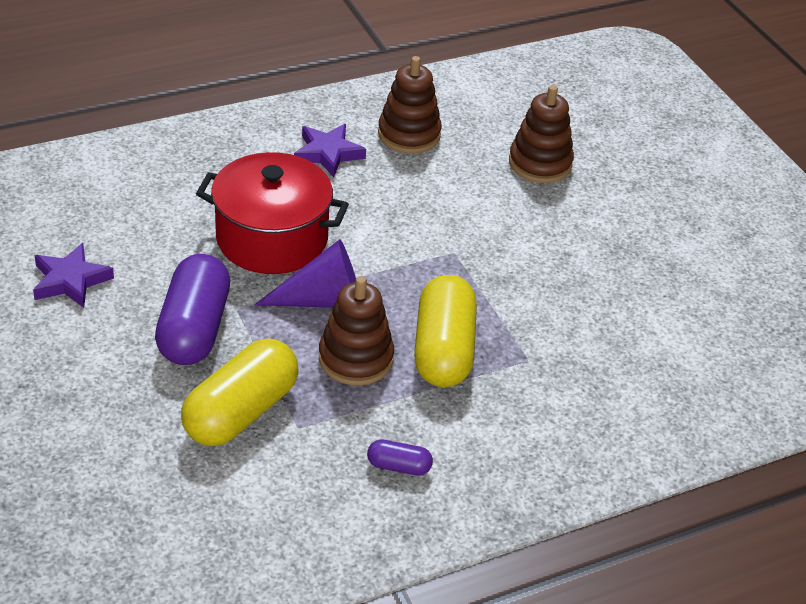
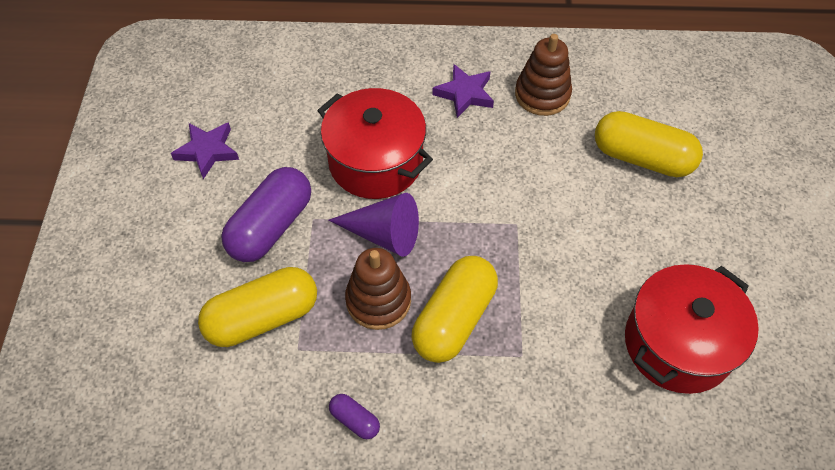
camera: 30 degrees right, 15 degrees up
(540, 163) = (642, 158): brown stacking toy -> yellow capsule
(664, 304) = (677, 344): none -> red pot

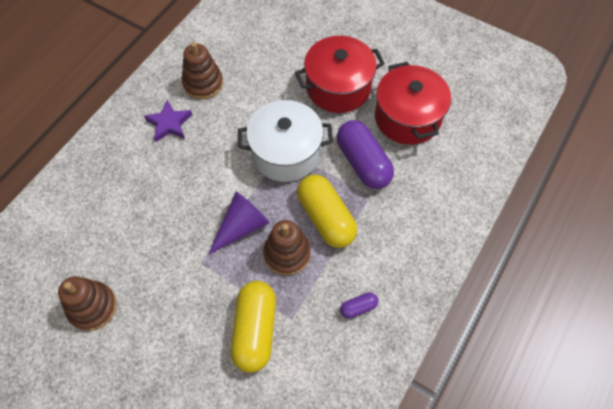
camera: 60 degrees left, 5 degrees up
(207, 151) = (92, 307): purple star -> brown stacking toy
(271, 226) = (188, 292): purple capsule -> purple capsule (363, 162)
(376, 162) = (183, 202): red pot -> red pot (338, 87)
(513, 228) = (286, 153): none -> white pot
(642, 158) = (284, 62): yellow capsule -> none

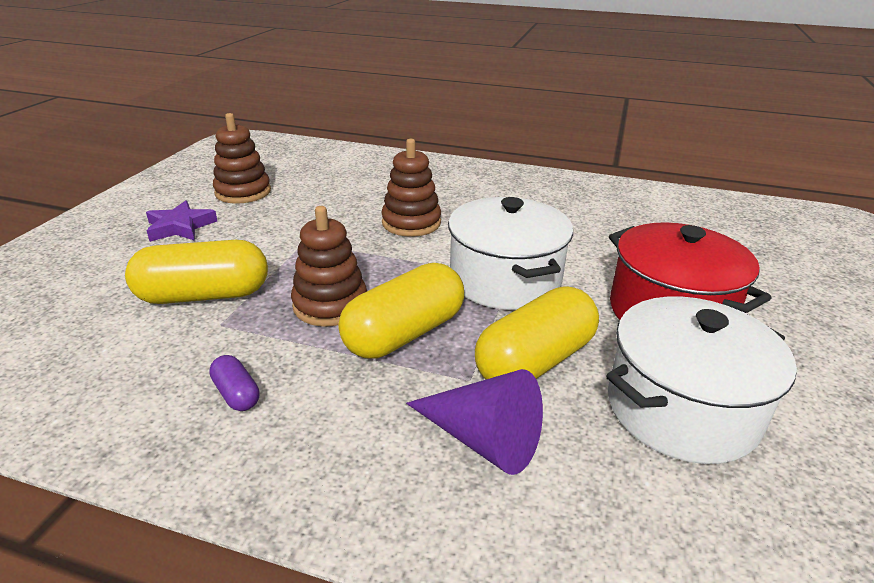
camera: 75 degrees right, 30 degrees down
(169, 124) = (495, 194): purple star -> purple star (180, 227)
(203, 83) = (571, 205): brown stacking toy -> brown stacking toy (411, 223)
(242, 226) = (366, 262): purple cone -> purple cone (483, 439)
(363, 162) = (535, 361): purple capsule -> yellow capsule
(407, 117) = (681, 409): red pot -> white pot

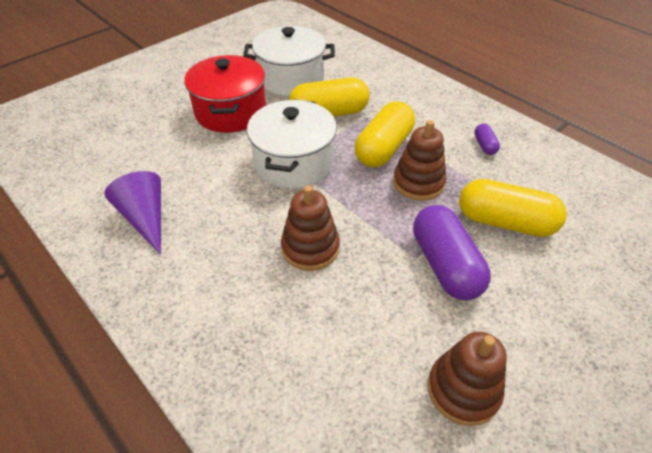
camera: 150 degrees left, 15 degrees up
(180, 227) = (536, 333): purple star -> none
(272, 244) = (445, 265): none -> purple capsule
(404, 333) = (383, 148): yellow capsule -> yellow capsule turned 45 degrees counterclockwise
(483, 439) = (381, 94): purple cone -> purple cone (145, 218)

